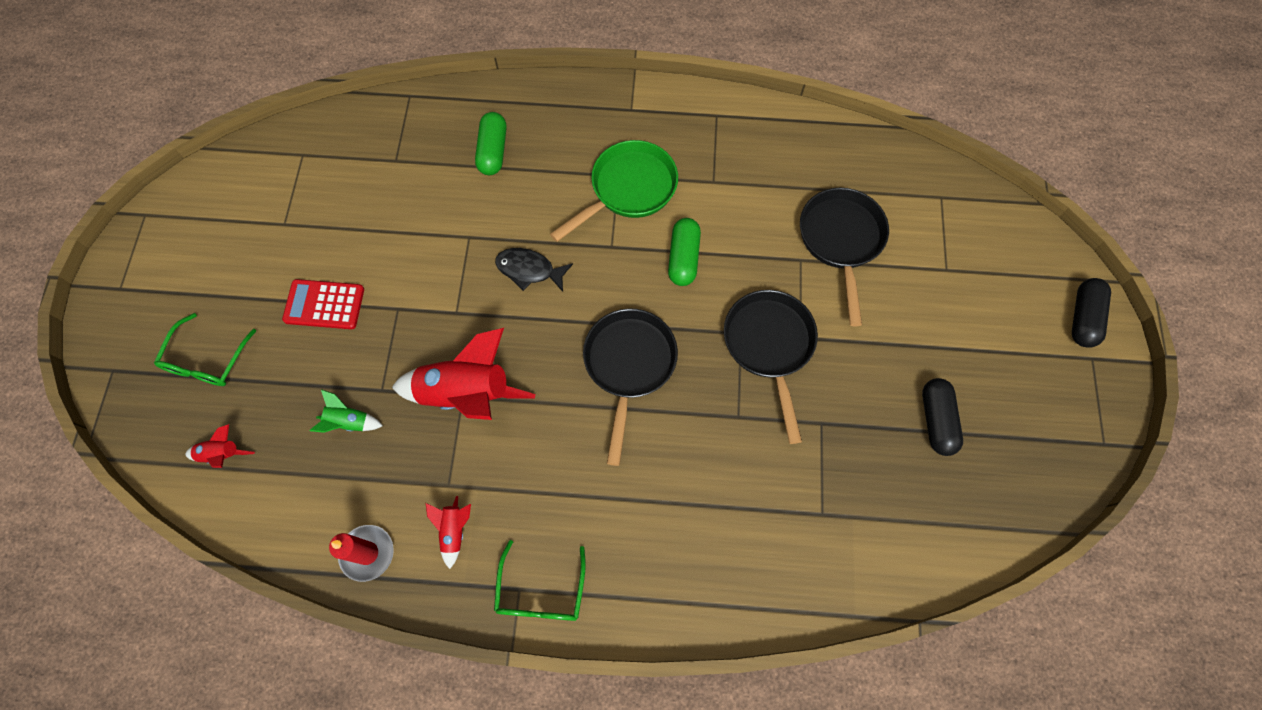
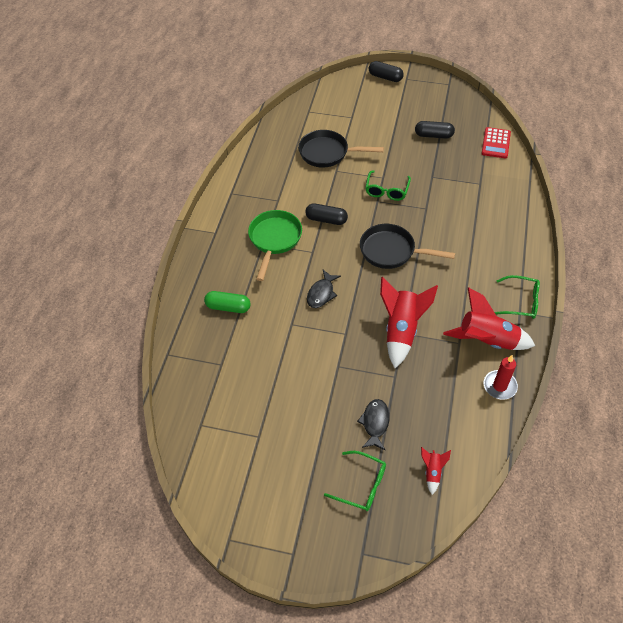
camera: 80 degrees left, 15 degrees down
(302, 369) = (375, 423): none -> black fish
(324, 304) = (328, 409): red calculator -> red calculator (495, 143)
(349, 422) = (415, 395): green rocket -> none
(454, 531) = (486, 341): red rocket -> red rocket, size x2.14
(628, 189) = (274, 240): green pan -> green pan turned 45 degrees clockwise
(683, 258) = (326, 219): green capsule -> black capsule
(769, 346) = (386, 190): black pan -> green glasses

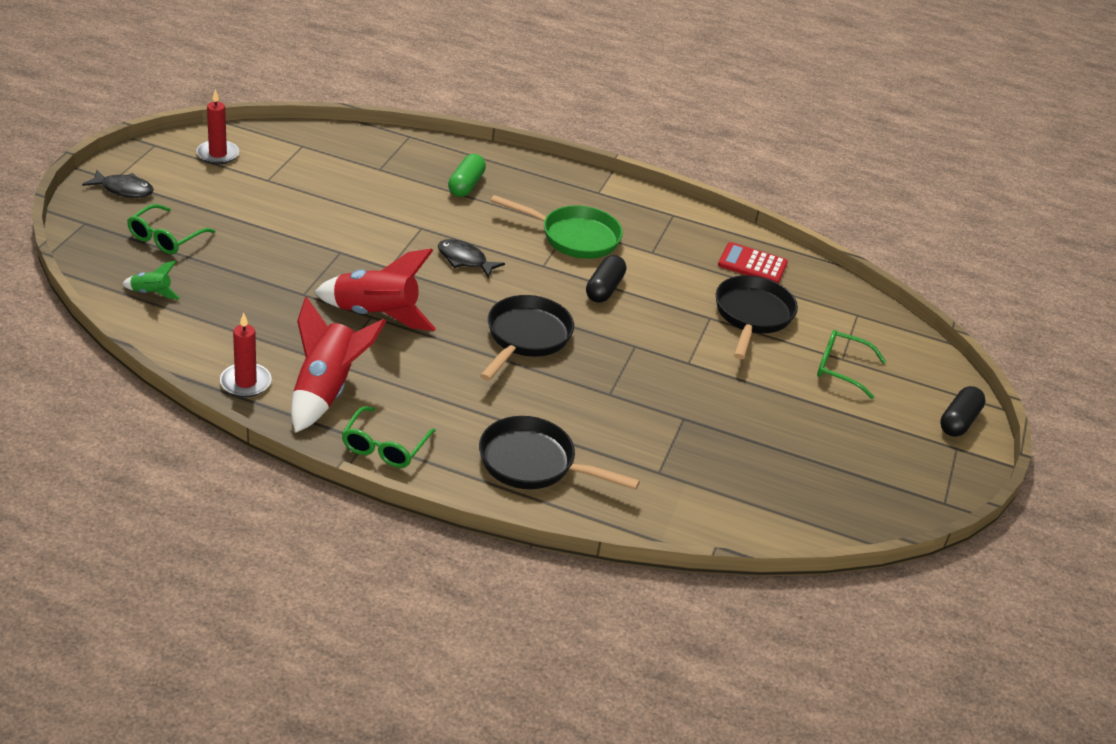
camera: 90 degrees right, 15 degrees down
(231, 484) = (218, 154): none -> red candle
(375, 423) = (242, 264): black fish -> black fish (124, 189)
(386, 190) = (657, 360): green glasses -> green glasses (841, 369)
(432, 472) = (152, 293): red rocket -> green rocket
(433, 135) = (791, 445): black capsule -> none
(495, 143) = (765, 522): red calculator -> red calculator (752, 264)
(500, 234) = (534, 463): none -> black pan

